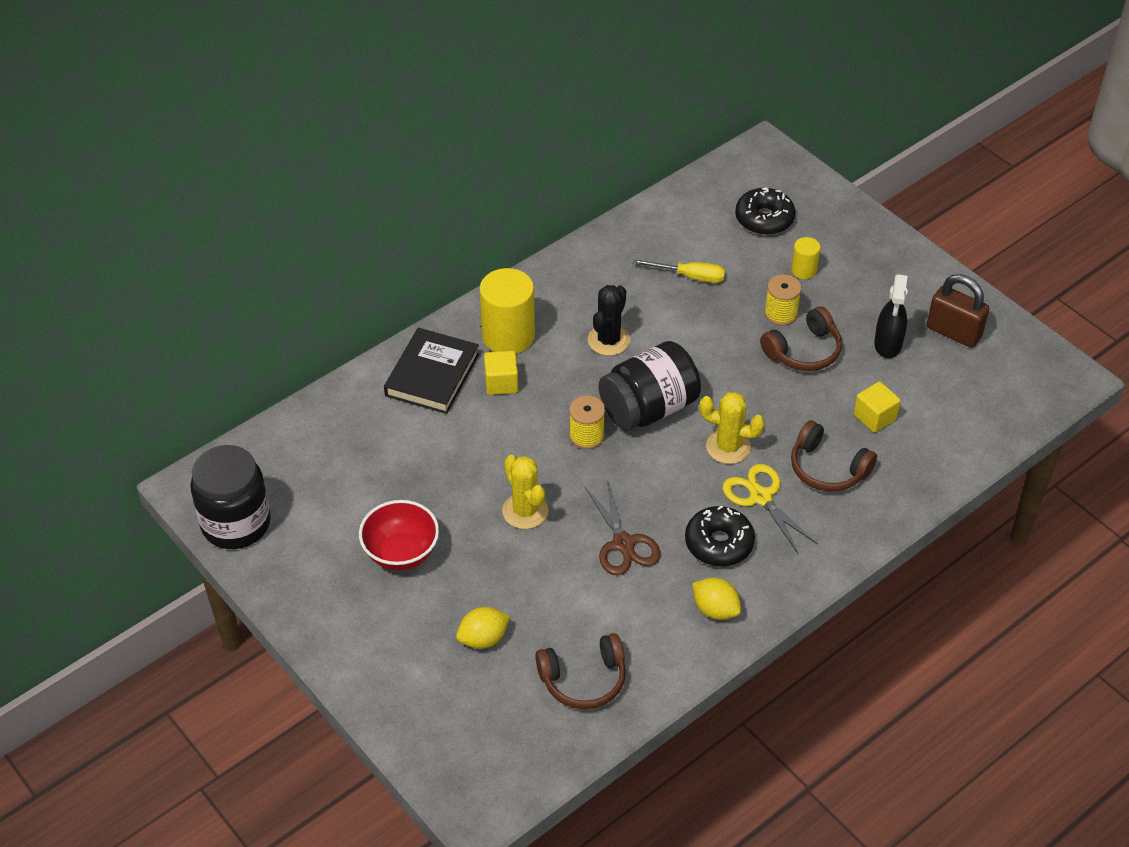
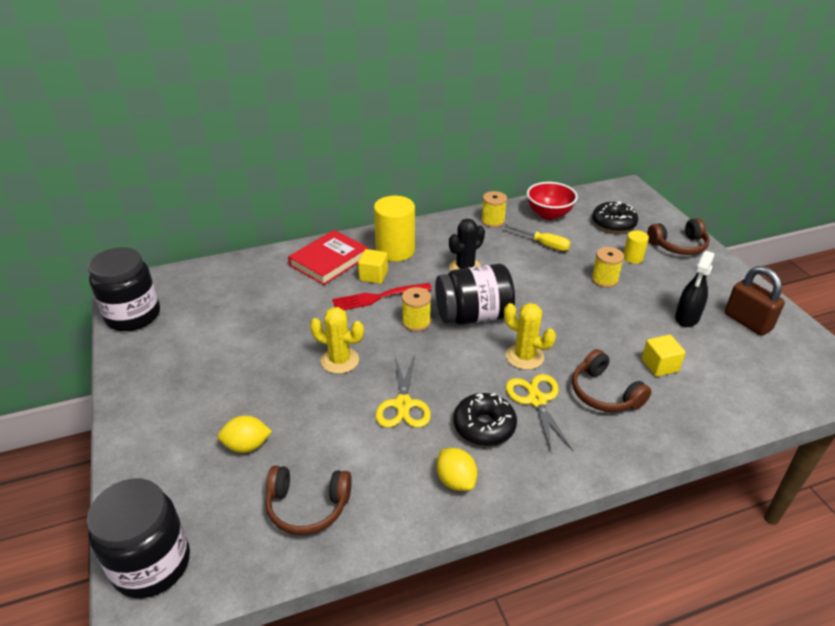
camera: 20 degrees right, 10 degrees down
(401, 553) = (229, 365): red bowl -> red bowl (549, 214)
(432, 375) = (329, 261): black book -> red book
(467, 778) = (151, 564): none -> black jar
(523, 413) = (377, 297): none -> red fork
(525, 511) = (339, 360): yellow cactus -> yellow cactus turned 60 degrees counterclockwise
(610, 254) = (493, 221): none -> yellow spool
(623, 544) = (403, 404): brown scissors -> yellow scissors
(804, 351) = (614, 307): brown headphones -> brown headphones (678, 245)

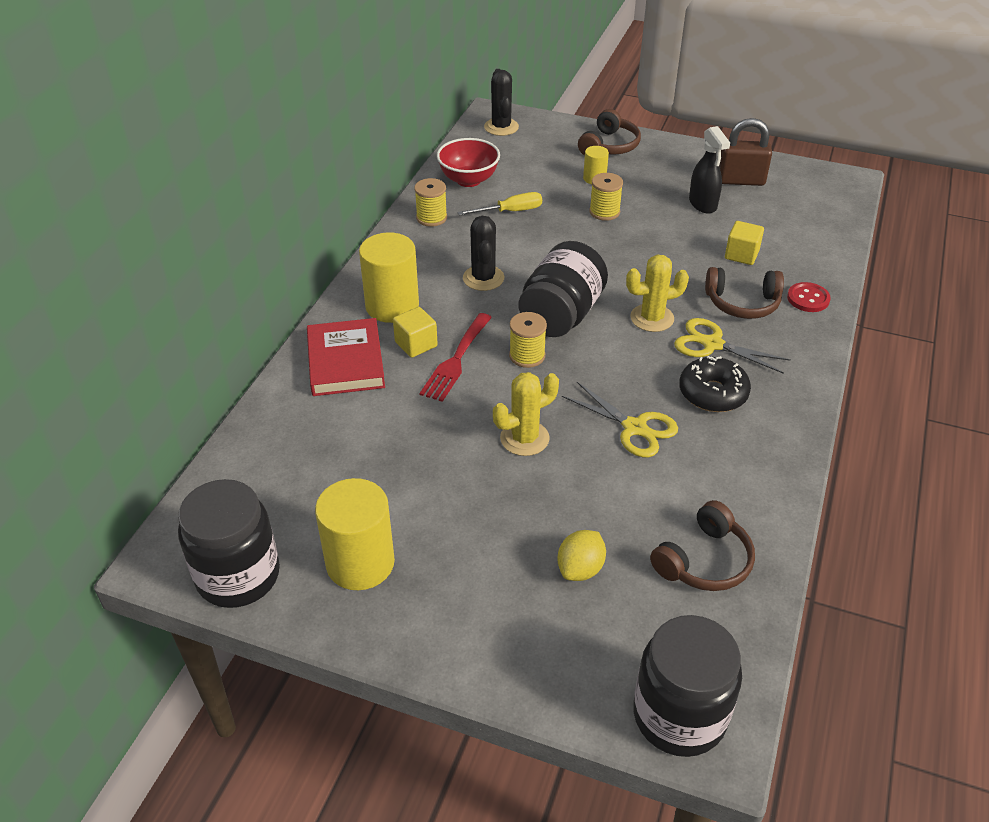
camera: 50 degrees left, 5 degrees up
(176, 352) = (360, 563): none -> yellow cylinder
(455, 480) = (759, 447): yellow lemon -> none
(613, 224) = (533, 156): black donut -> none
(621, 197) = (501, 127): none -> black cactus
(662, 427) = (808, 299): none -> red button

